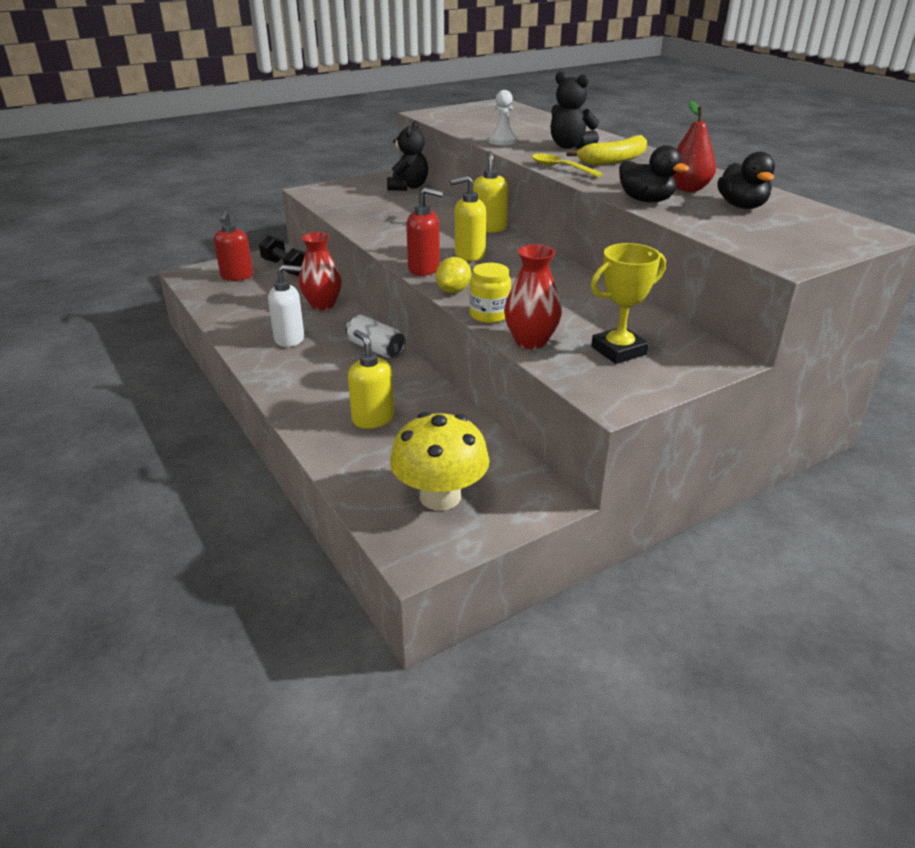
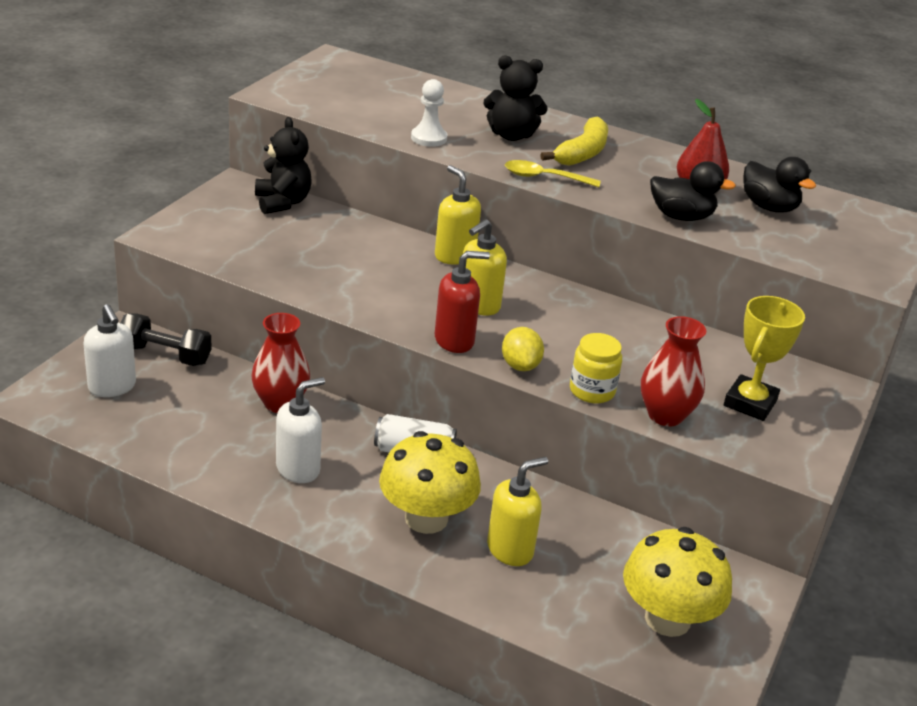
camera: 35 degrees left, 0 degrees up
(237, 276) = (112, 387): red soap dispenser -> white soap dispenser
(337, 385) = (426, 518): none -> yellow mushroom
(373, 419) = (510, 549): yellow soap dispenser -> yellow soap dispenser turned 120 degrees clockwise

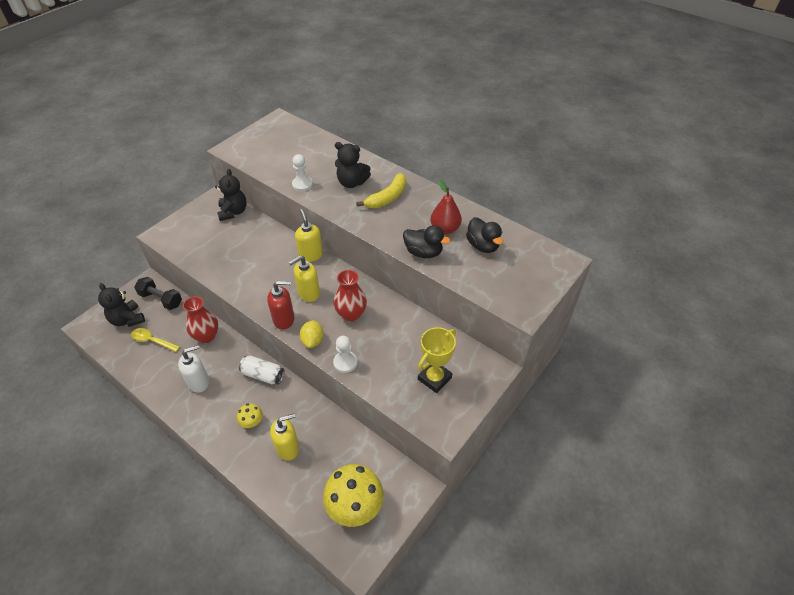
camera: 15 degrees right, 15 degrees up
(112, 387) = (127, 319): white soap dispenser -> black teddy bear
(426, 518) = (252, 422): yellow mushroom -> yellow mushroom, size x0.48
(544, 177) = (355, 218): yellow spoon -> yellow spoon (152, 341)
(592, 391) = (345, 362): yellow jar -> white pawn
(665, 415) = (380, 384): red vase -> red vase (351, 314)

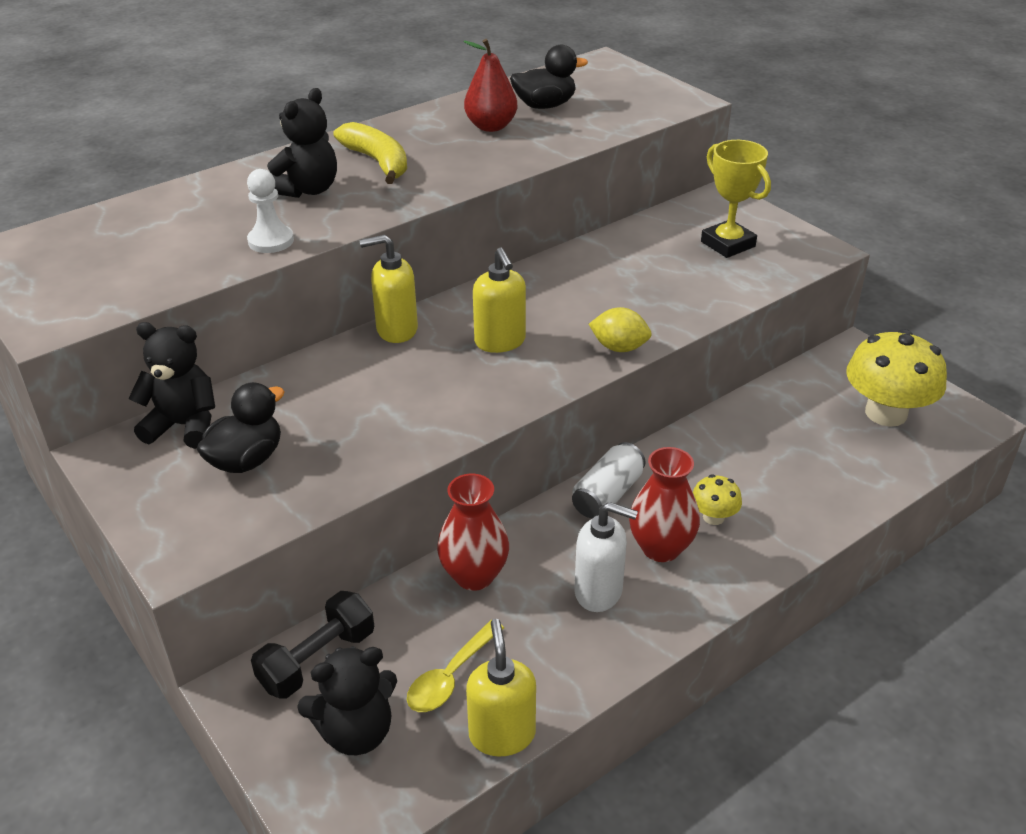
camera: 75 degrees left, 10 degrees down
(199, 382) = (599, 592): white soap dispenser -> white soap dispenser turned 120 degrees clockwise
(284, 319) = (556, 376): red soap dispenser -> none
(288, 448) = (775, 475): yellow soap dispenser -> yellow soap dispenser (502, 734)
(345, 362) = (678, 319): white pawn -> none
(351, 314) = (571, 301): red vase -> red vase (661, 548)
(423, 252) = (537, 150): black duck -> black duck (246, 460)

